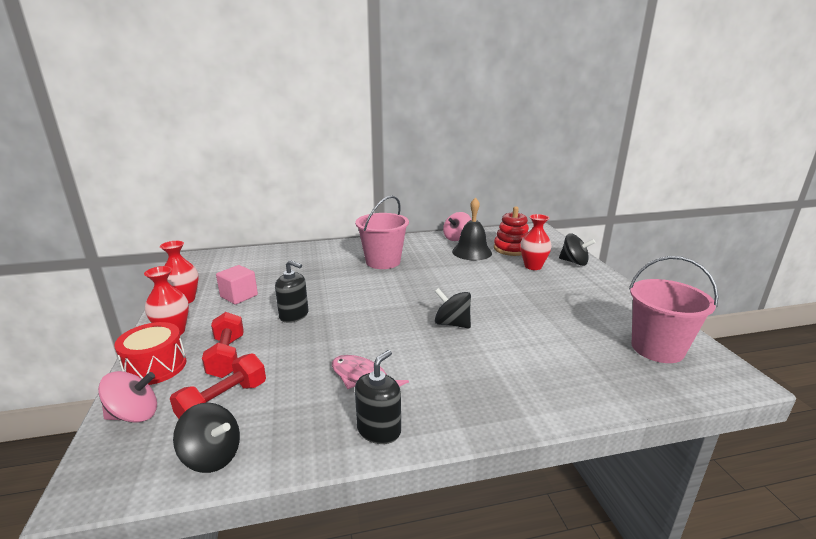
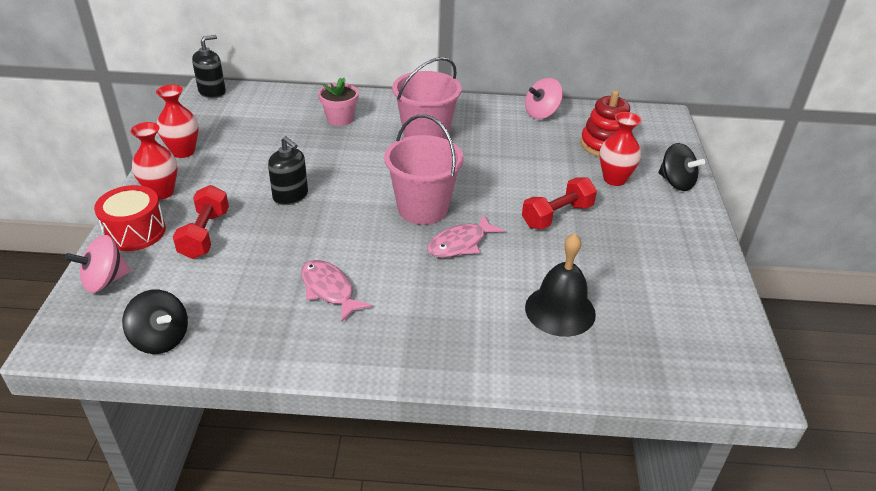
camera: 15 degrees right, 15 degrees up
(134, 415) = (105, 281): pink spinning top -> pink spinning top turned 150 degrees clockwise
(223, 402) = (186, 286): red dumbbell -> red dumbbell (557, 216)
(239, 296) = (241, 157): pink cube -> none
(311, 260) = (340, 119): none -> pink flower pot
(379, 430) = (319, 350): black soap dispenser -> black soap dispenser (212, 92)
(452, 324) = (460, 243): black spinning top -> pink fish
(472, 252) = (547, 141): black bell -> black bell (560, 310)
(657, 348) = (686, 329): pink bucket -> pink bucket (423, 208)

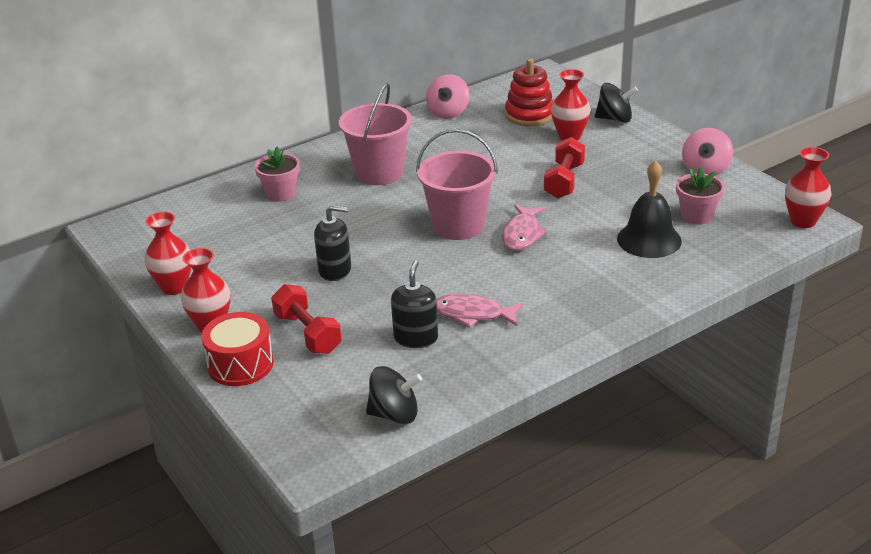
camera: 35 degrees left, 5 degrees down
(105, 281) = (277, 408): pink spinning top -> pink spinning top (705, 169)
(212, 92) = (113, 228): black soap dispenser -> black soap dispenser (416, 338)
(635, 313) = (696, 216): none -> pink flower pot
(740, 381) = (803, 221): none -> red vase

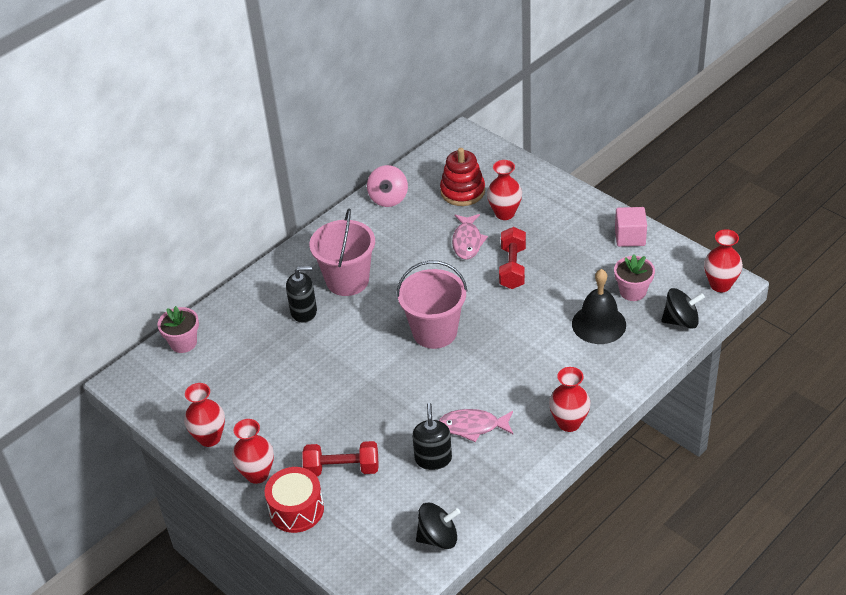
camera: 10 degrees left, 10 degrees up
(281, 193) = (266, 318): pink flower pot -> pink flower pot (183, 343)
(308, 333) = (342, 468): red dumbbell -> red dumbbell turned 45 degrees counterclockwise
(335, 270) = (343, 398): black soap dispenser -> black soap dispenser (304, 311)
(522, 234) = (492, 334): pink fish -> pink fish (467, 241)
(587, 325) = (569, 423): none -> red vase
(615, 119) = (539, 186): black spinning top -> black spinning top (681, 321)
(705, 169) = (630, 237): pink spinning top -> pink cube

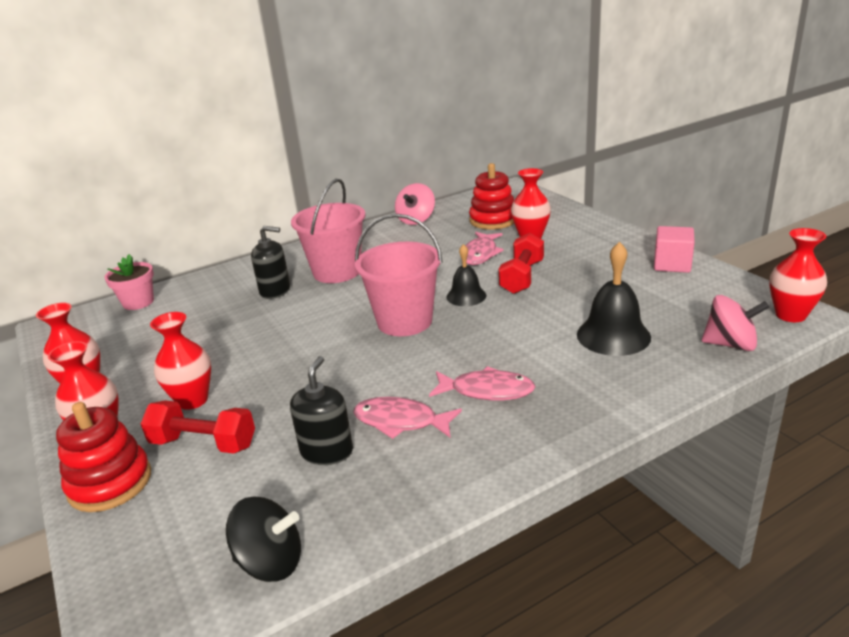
camera: 15 degrees right, 15 degrees down
(296, 509) = (110, 483): red drum -> red stacking toy
(474, 296) = (466, 296): none -> black bell
(523, 390) = (487, 391): none -> pink fish
(569, 423) = (538, 437): red vase -> red vase (193, 400)
(632, 291) = (666, 310): pink flower pot -> none
(681, 321) = (730, 344): black spinning top -> pink spinning top

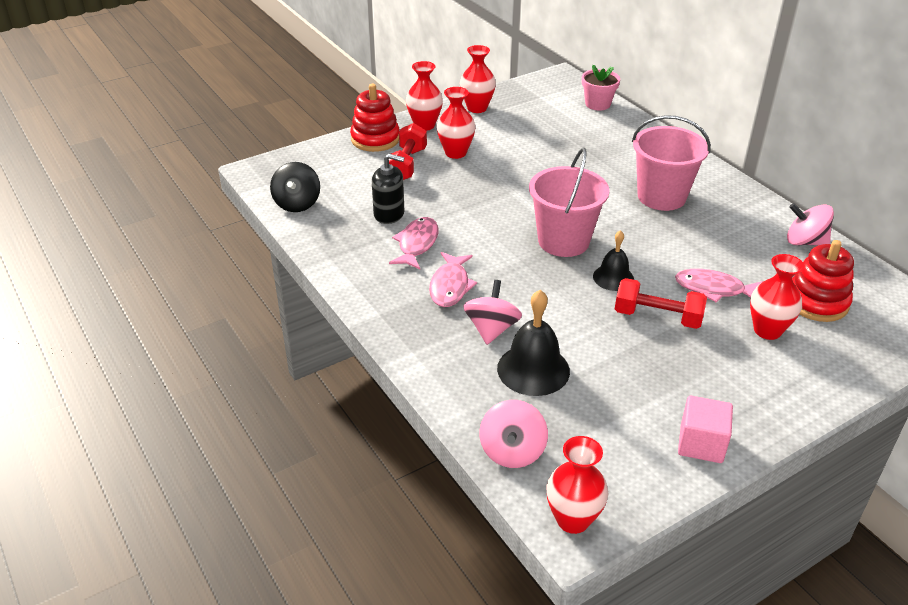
camera: 85 degrees right, 10 degrees up
(275, 291) = (620, 166): black soap dispenser -> none
(558, 360) = (491, 329): none -> pink spinning top

